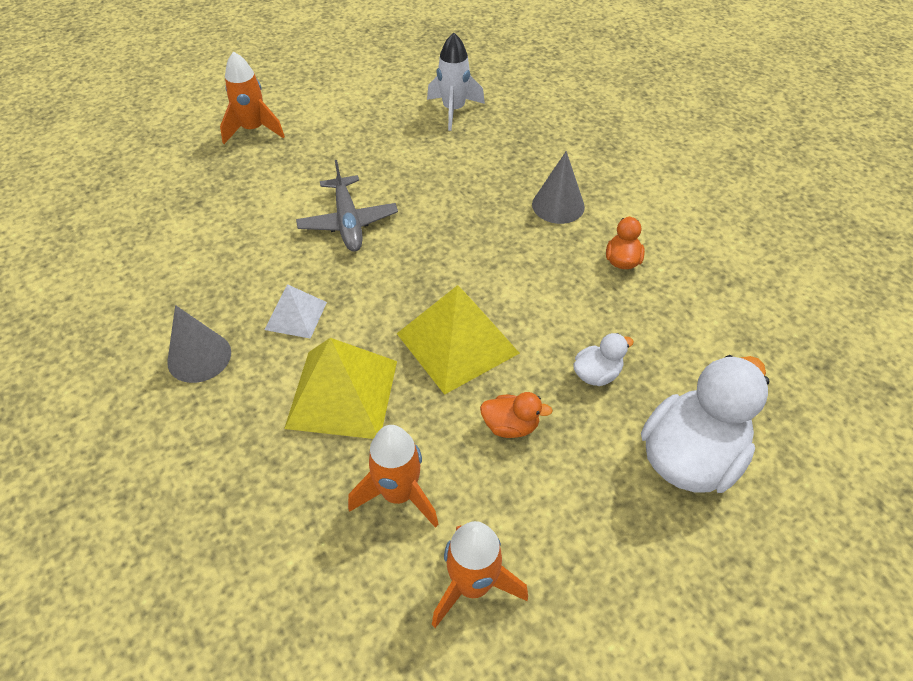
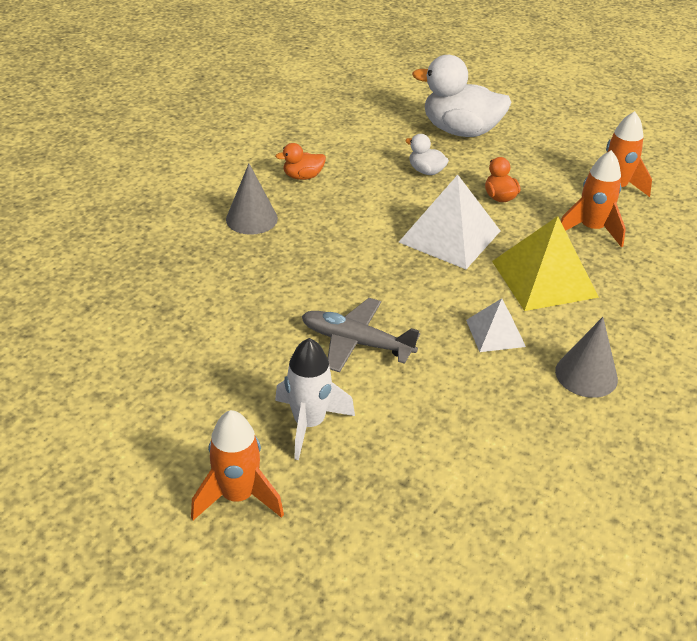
camera: 115 degrees left, 10 degrees down
(348, 222) = (356, 342): grey plane -> grey plane turned 120 degrees counterclockwise
(454, 110) = (119, 322): white rocket -> white rocket (309, 423)
(457, 343) = (450, 236): yellow pyramid -> white pyramid

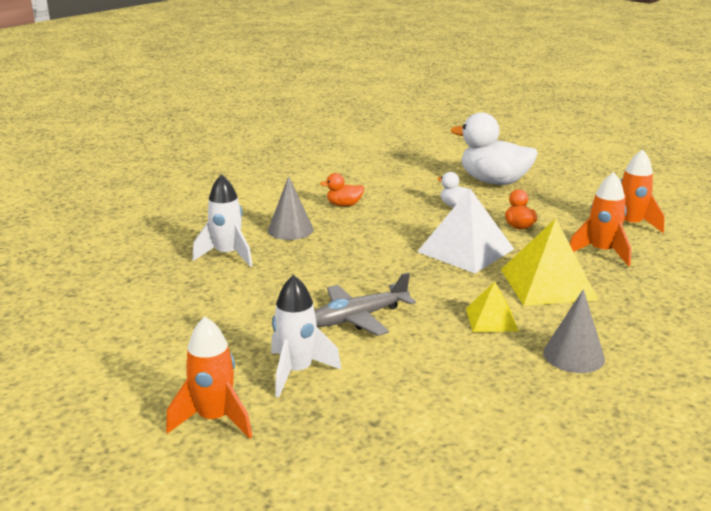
camera: 10 degrees right, 15 degrees down
(190, 262) = (227, 255): none -> white rocket
(356, 342) = (358, 318): grey plane -> grey plane turned 60 degrees counterclockwise
(495, 333) = (491, 319): white pyramid -> yellow pyramid

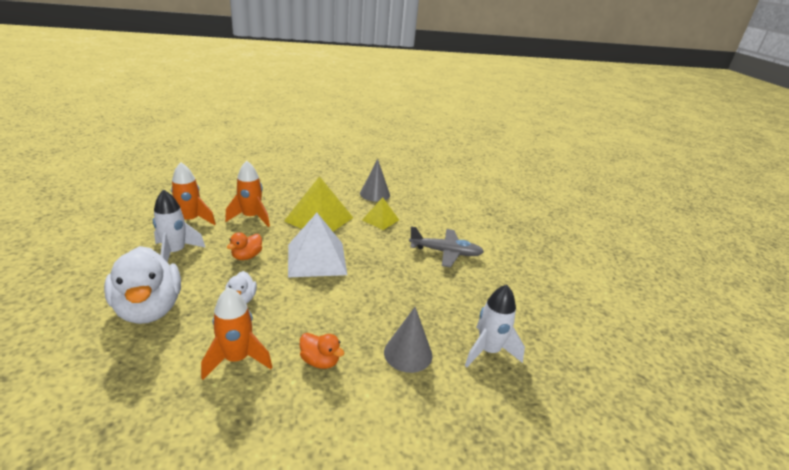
camera: 145 degrees left, 5 degrees up
(214, 419) = (559, 243): orange rocket -> orange rocket (237, 359)
(297, 372) = (505, 243): white rocket -> white rocket (175, 253)

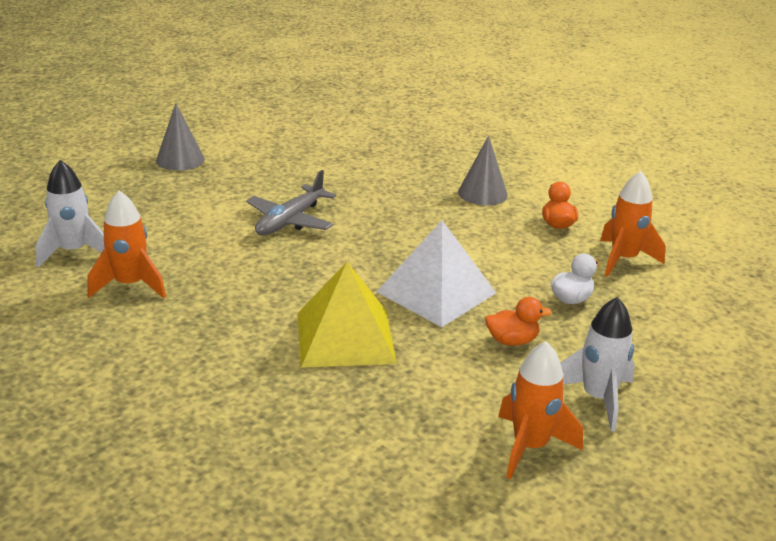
camera: 125 degrees left, 0 degrees up
(149, 309) = (676, 342): white duck -> none
(251, 217) = (433, 397): orange rocket -> orange rocket (130, 285)
(375, 194) = (189, 328): grey cone -> grey cone (180, 159)
(380, 220) = (272, 289): yellow pyramid -> none
(445, 252) = (290, 221): grey plane -> grey plane turned 120 degrees counterclockwise
(488, 351) = (421, 164): white rocket -> white rocket (74, 251)

